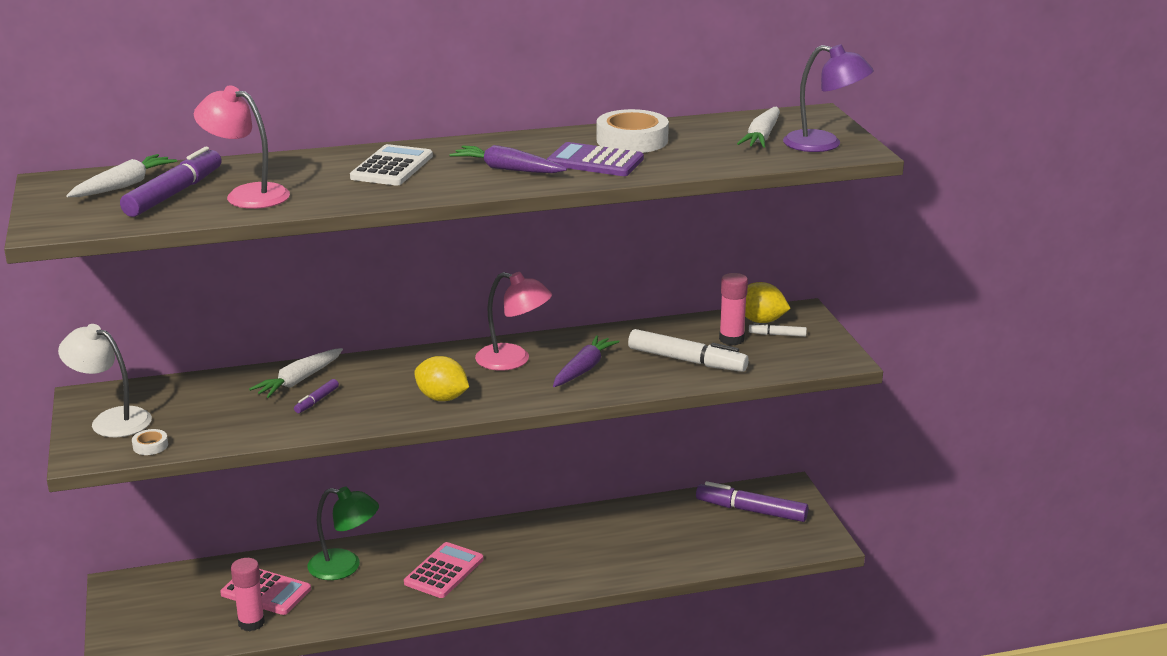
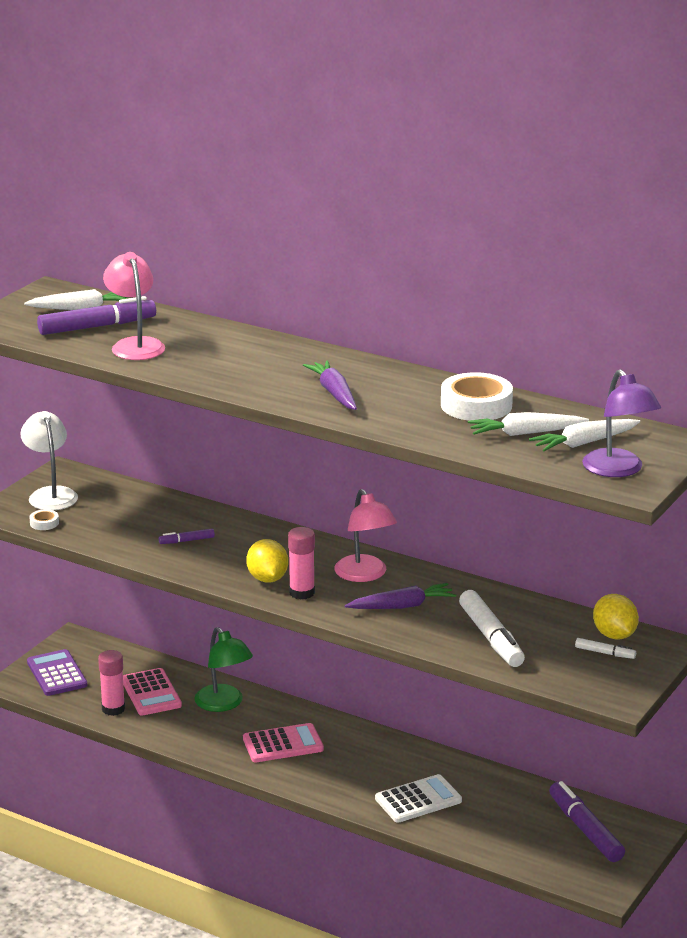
camera: 45 degrees right, 0 degrees up
(299, 381) = (200, 521): white carrot -> white carrot (525, 433)
(392, 167) = (264, 360): white calculator -> white calculator (418, 800)
(595, 161) = (408, 412): purple calculator -> purple calculator (56, 674)
(731, 339) = (560, 638): pink glue stick -> pink glue stick (302, 593)
(777, 335) = (605, 653): white marker -> white marker turned 150 degrees clockwise

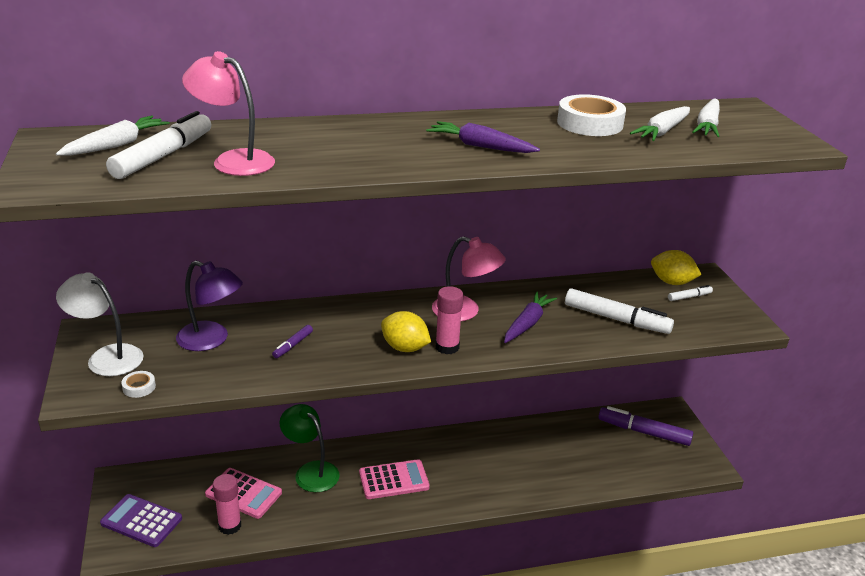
camera: 45 degrees left, 5 degrees up
(97, 326) = (163, 156): purple marker -> white marker
(224, 704) = (311, 471): green lamp -> green lamp turned 150 degrees counterclockwise
(283, 744) = (394, 480): pink calculator -> pink calculator turned 45 degrees clockwise
(418, 800) = (532, 470): white calculator -> none
(618, 470) = (767, 136): purple lamp -> purple lamp (211, 340)

